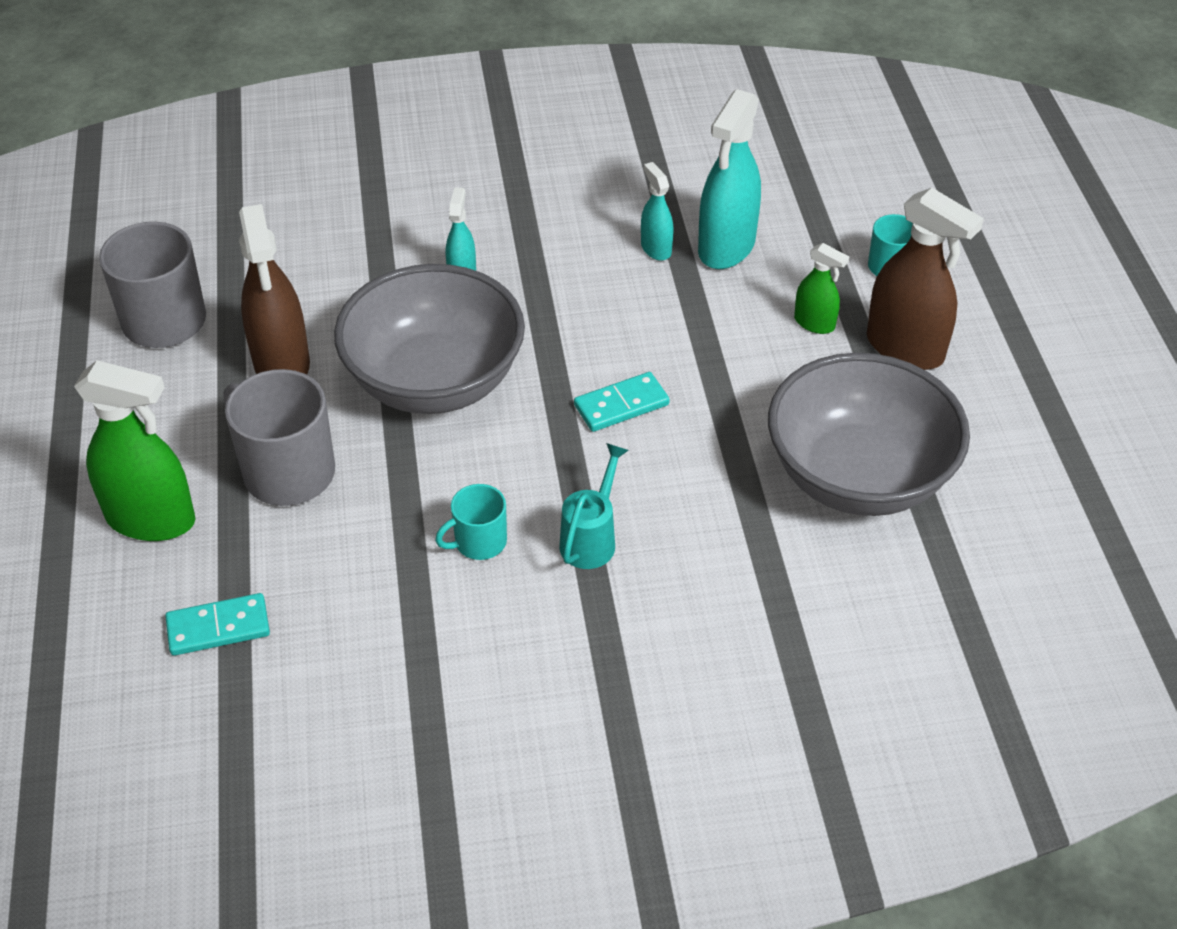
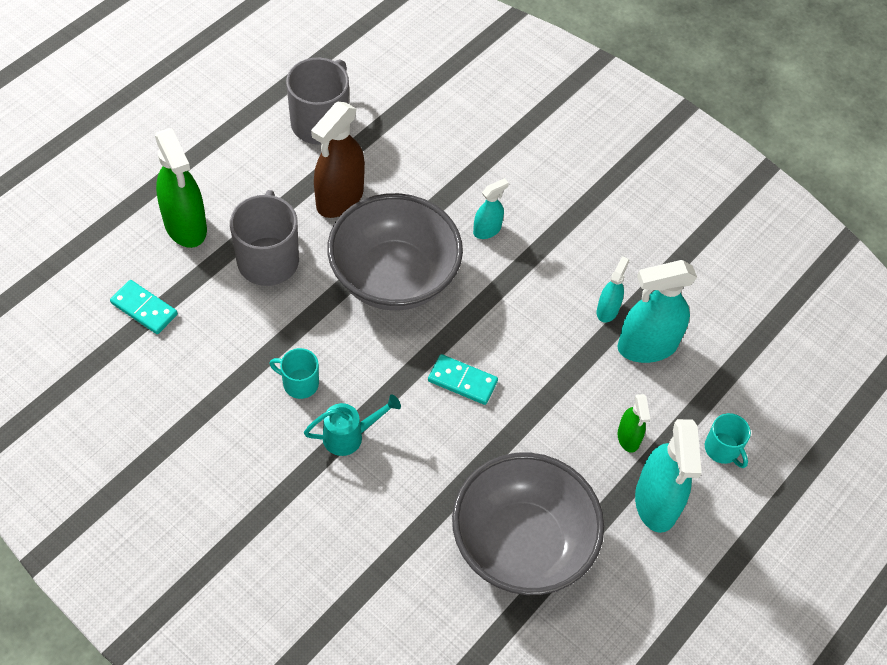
camera: 45 degrees right, 10 degrees up
(905, 348) = (656, 502): brown spray bottle -> turquoise spray bottle

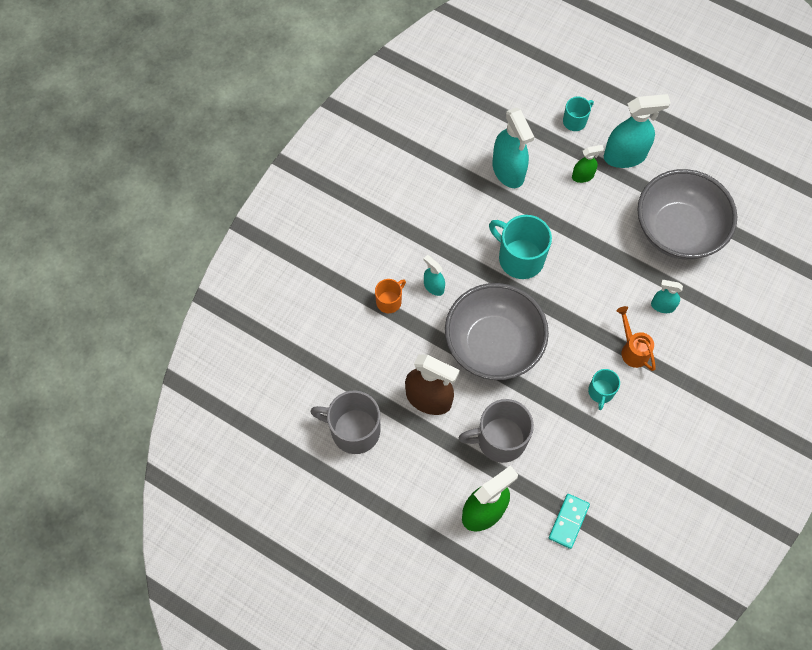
camera: 95 degrees left, 10 degrees up
(350, 436) = (632, 349): turquoise watering can -> orange watering can
(462, 381) = (568, 284): turquoise domino -> none
(476, 182) = (389, 301): none -> orange mug
(511, 332) = (520, 258): none -> turquoise mug
(607, 310) = (485, 198): turquoise spray bottle -> turquoise spray bottle (662, 306)

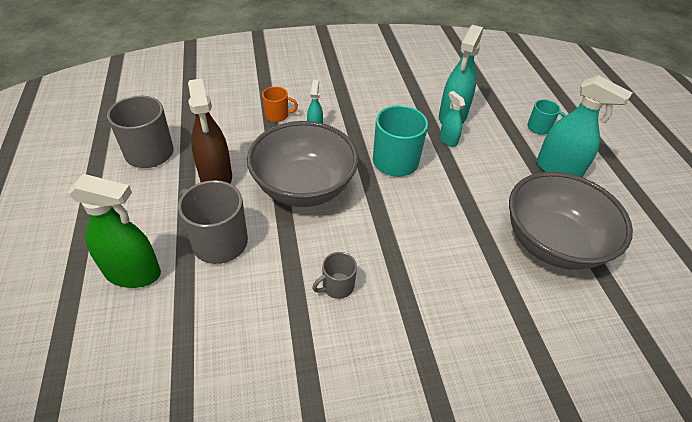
camera: 45 degrees right, 20 degrees down
(568, 521) = (172, 349): turquoise domino -> none
(583, 176) = (507, 156): green spray bottle -> none
(601, 392) = (337, 286): turquoise mug -> grey mug
(632, 349) = (405, 283): orange watering can -> none
(662, 306) = (473, 278): turquoise spray bottle -> turquoise spray bottle (448, 140)

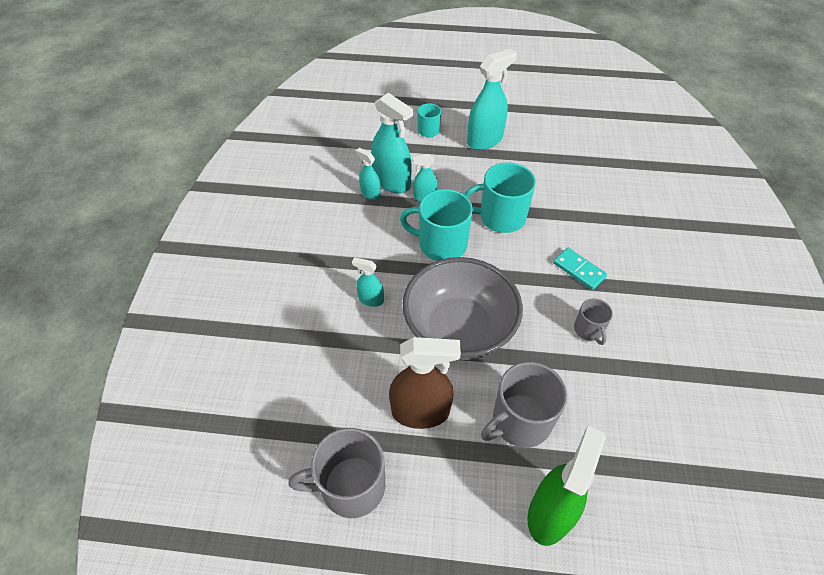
camera: 70 degrees left, 5 degrees up
(277, 115) = (331, 330): orange mug -> none
(415, 270) = (579, 270): none -> turquoise domino
(430, 107) = (370, 193): none -> turquoise spray bottle
(454, 197) = (501, 217): none -> turquoise mug
(552, 243) = (563, 176): grey bowl -> none

